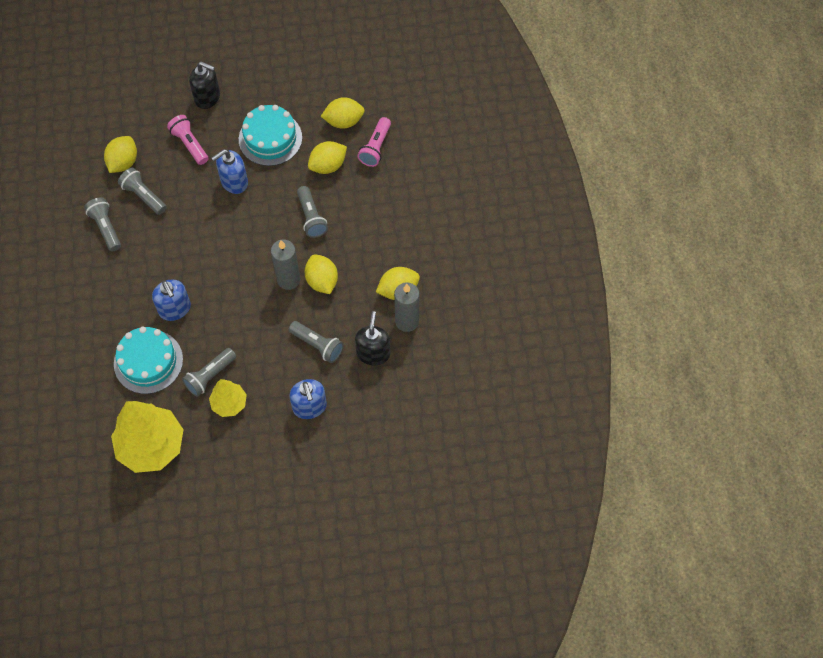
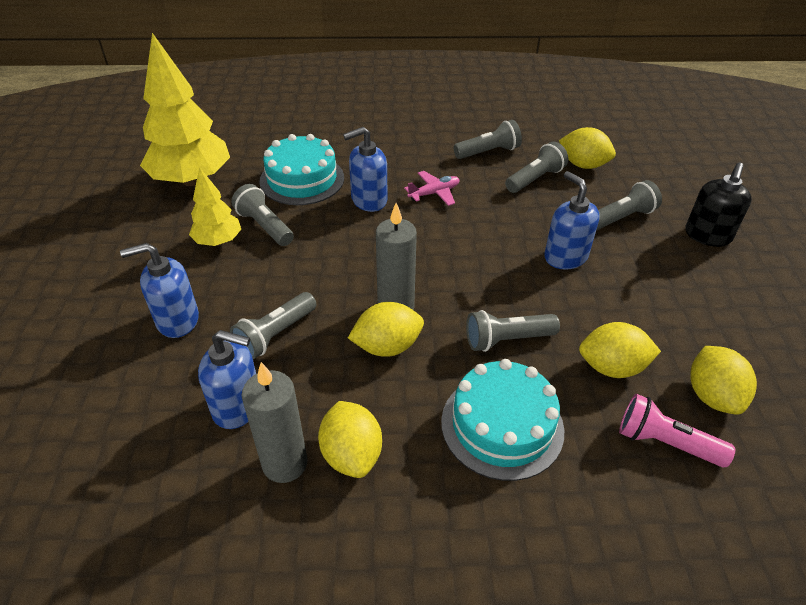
camera: 95 degrees right, 20 degrees down
(164, 264) = (434, 193): none -> pink plane
(190, 144) = (622, 217): pink flashlight -> grey flashlight
(270, 138) = (651, 298): turquoise cake -> turquoise cake (502, 425)
(328, 165) = (612, 367): yellow lemon -> yellow lemon turned 60 degrees counterclockwise
(373, 353) = (238, 406): black soap dispenser -> blue soap dispenser

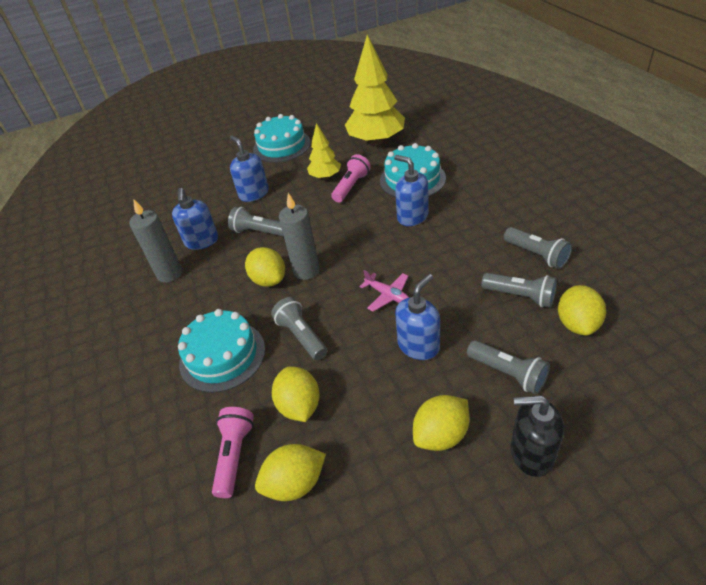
camera: 75 degrees right, 0 degrees up
(87, 262) = (282, 146): none -> turquoise cake
(264, 226) = (351, 186): grey flashlight -> pink flashlight
(351, 454) = (182, 296): yellow lemon -> yellow lemon (441, 435)
(434, 193) = (447, 244): pink plane -> pink plane (387, 295)

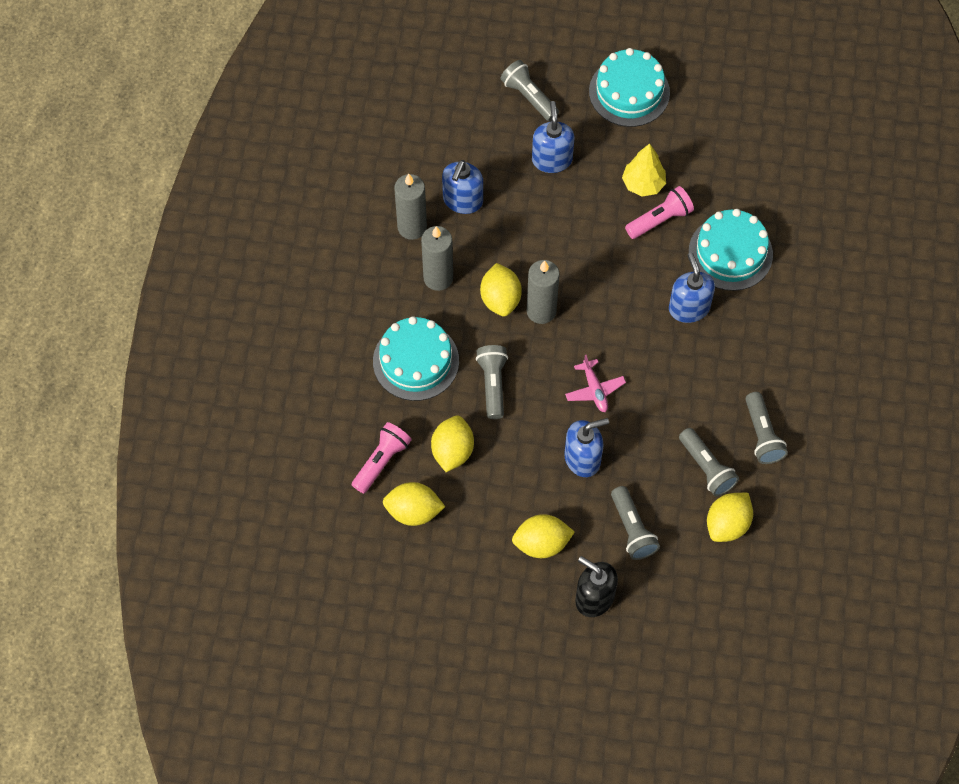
camera: 25 degrees right, 20 degrees up
(209, 292) = (438, 278): none -> grey candle
(258, 232) = (525, 225): grey flashlight -> grey flashlight (529, 97)
(376, 141) = (740, 160): yellow tree -> none

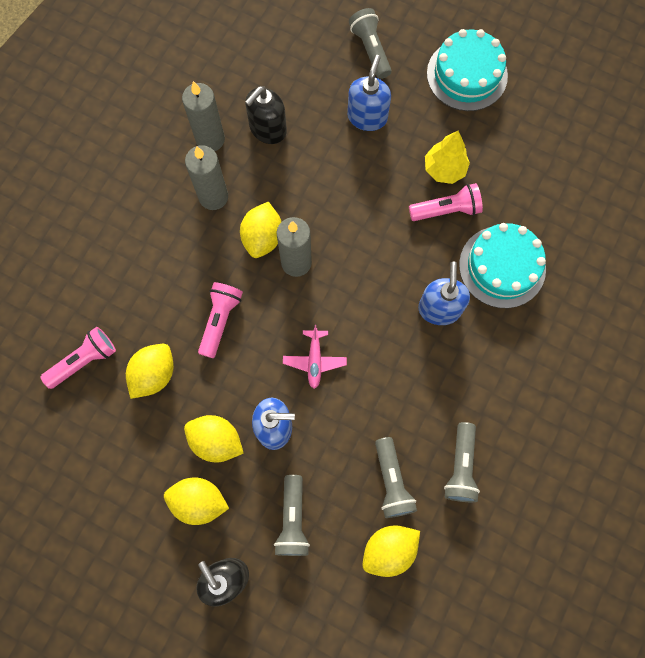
camera: 20 degrees right, 10 degrees up
(413, 511) = (92, 422): yellow lemon -> yellow lemon (216, 441)
(416, 361) = (158, 271): turquoise cake -> none
(462, 200) = (267, 129): blue soap dispenser -> black soap dispenser
(493, 384) = (220, 320): grey flashlight -> pink flashlight

